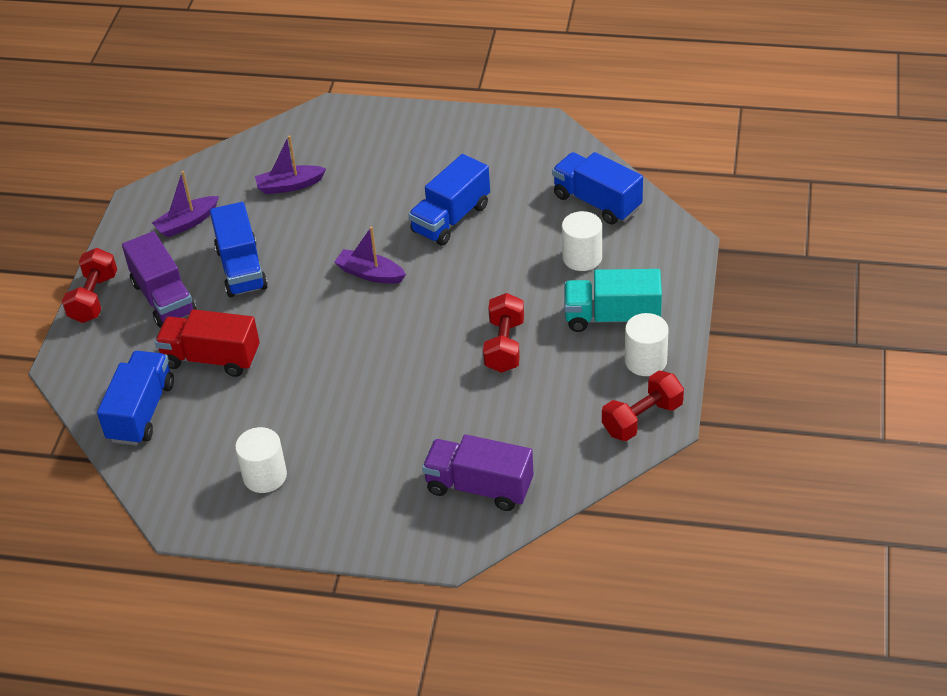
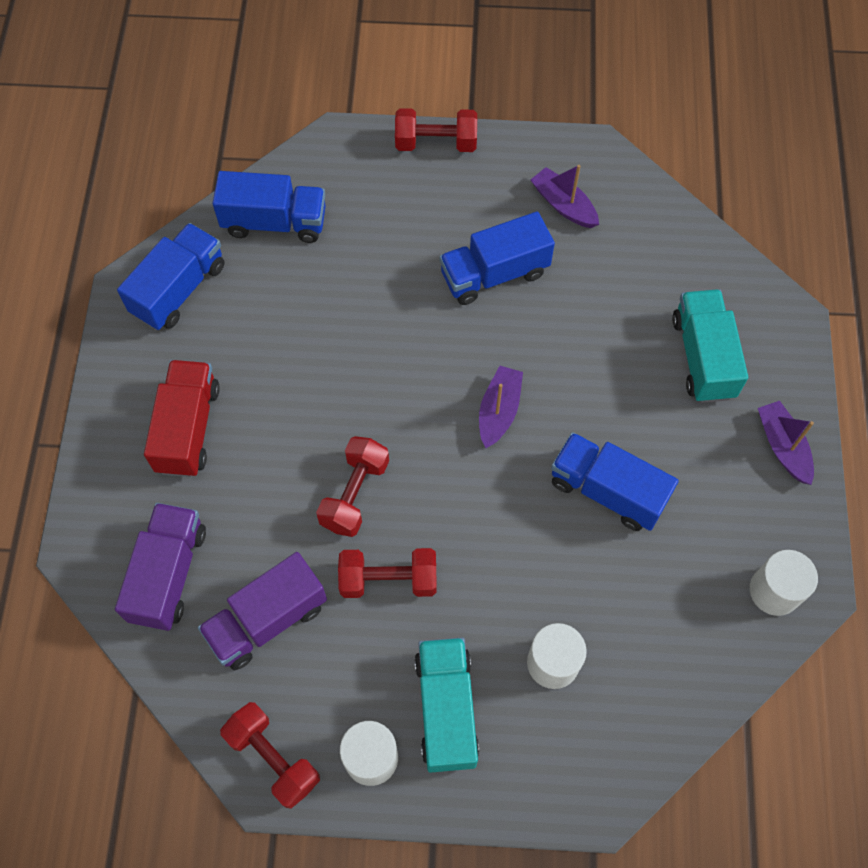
camera: 80 degrees right, 20 degrees up
(163, 298) = (441, 207): purple truck -> purple truck (267, 620)
(211, 358) = (353, 271): red truck -> red truck (188, 428)
(265, 476) = (187, 353): white cylinder -> white cylinder (774, 591)
(289, 185) = (642, 298): purple boat -> purple boat (782, 446)
(350, 158) = (703, 357): none -> turquoise truck
(427, 364) = (355, 494): none -> red dumbbell
(597, 202) = (663, 675): blue truck -> blue truck (179, 289)

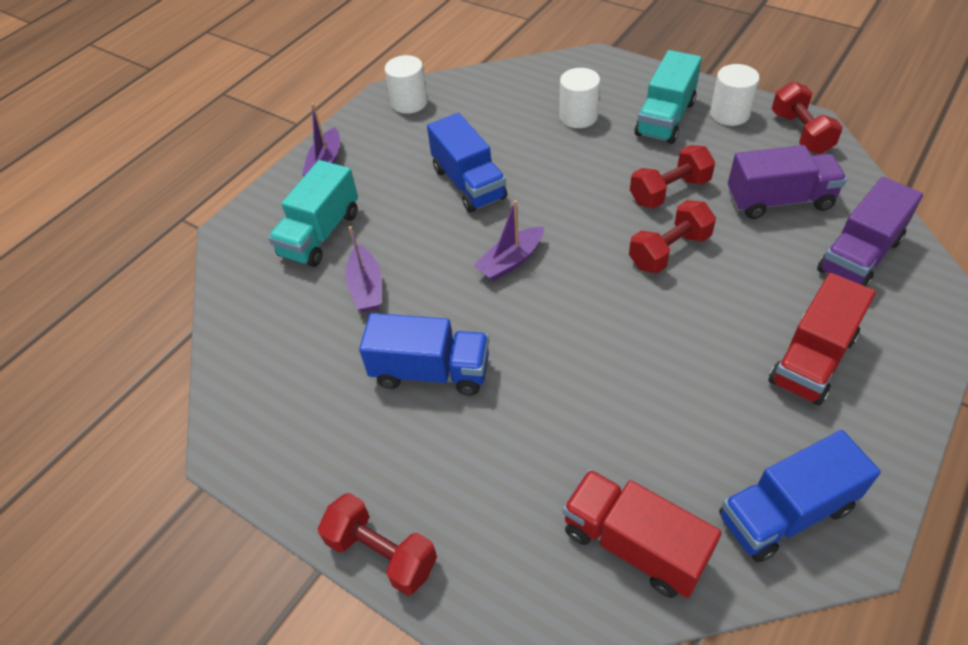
camera: 145 degrees left, 15 degrees down
(274, 222) = (633, 544): blue truck -> red truck
(388, 580) = (669, 191): red dumbbell -> red dumbbell turned 60 degrees counterclockwise
(563, 205) = (311, 408): purple boat -> purple boat (366, 287)

